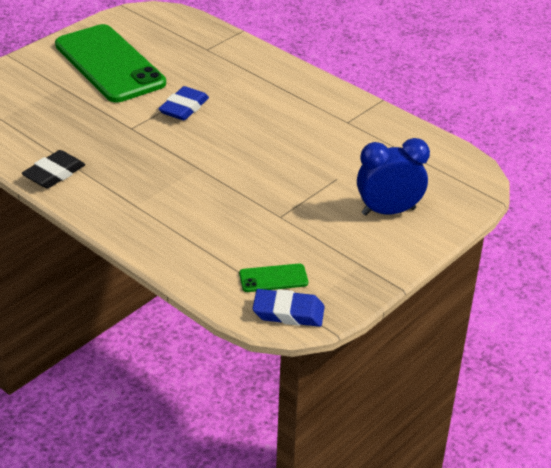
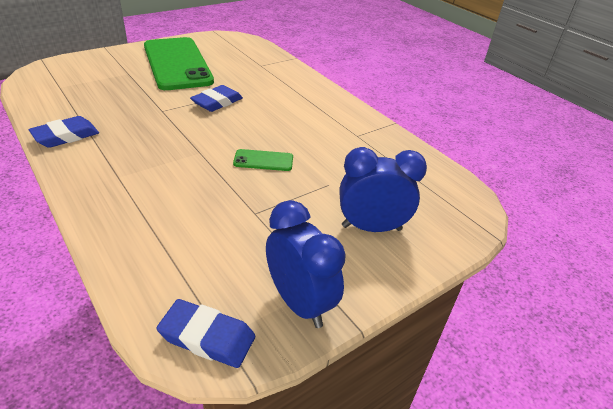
camera: 10 degrees right, 0 degrees up
(54, 174) = (66, 136): black eraser -> blue eraser
(273, 278) = (212, 285): green phone -> green phone (263, 160)
(348, 279) = (299, 303): none -> blue clock

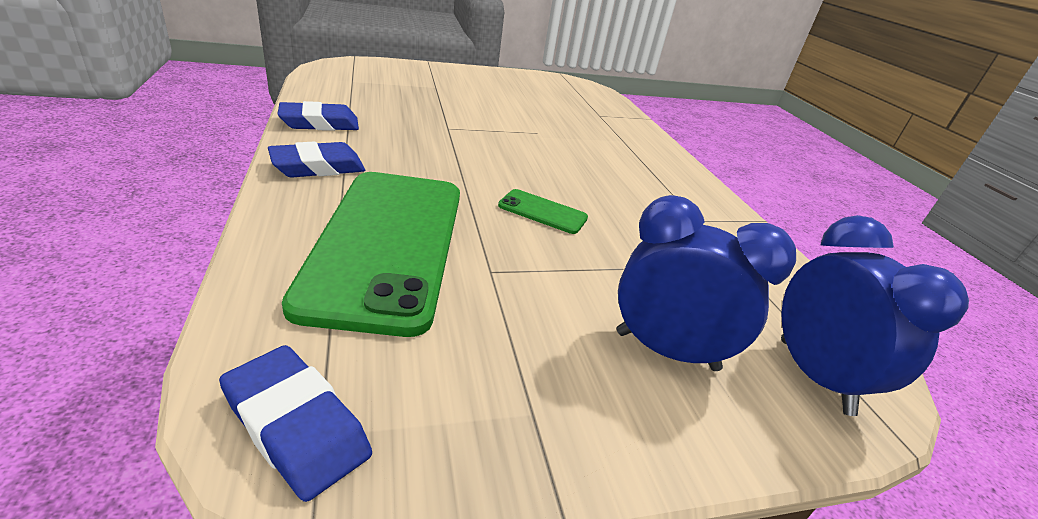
camera: 20 degrees right, 5 degrees down
(177, 64) = (497, 91): green phone -> green phone (387, 244)
(217, 102) = (521, 136): blue eraser -> blue eraser (318, 167)
(299, 303) = (480, 428): blue clock -> blue clock (814, 375)

